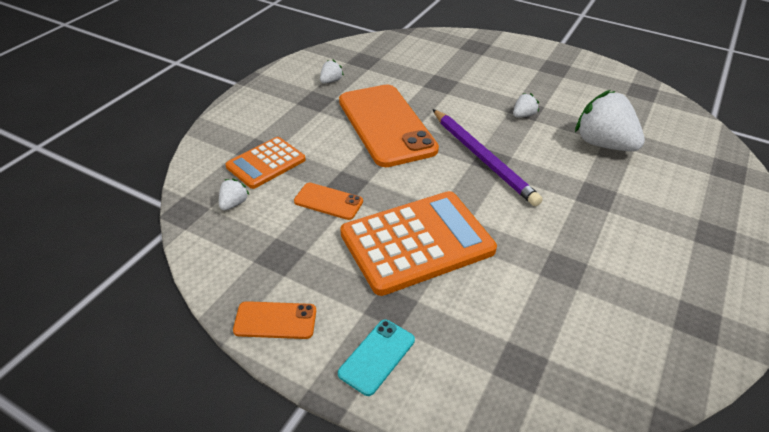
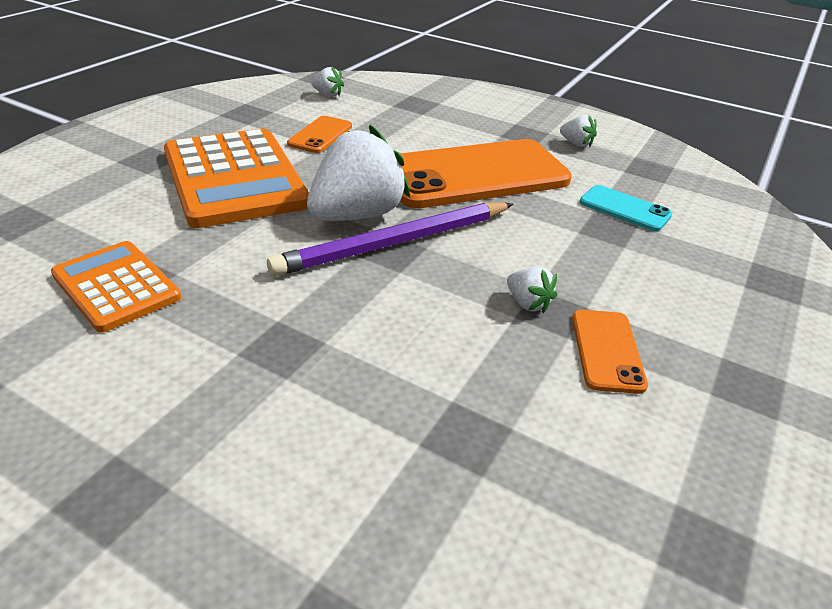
camera: 90 degrees right, 5 degrees down
(266, 163) = (392, 107): orange calculator -> orange calculator (116, 286)
(275, 320) = (166, 110): orange phone -> orange phone (607, 350)
(377, 357) = (92, 148): turquoise phone -> turquoise phone (624, 209)
(603, 144) = (440, 396): white strawberry -> white strawberry (357, 215)

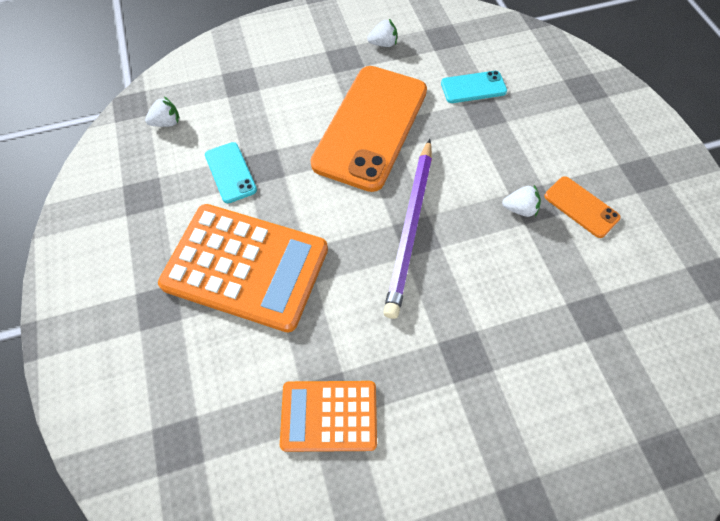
camera: 45 degrees left, 25 degrees up
(320, 135) = (230, 172): orange phone -> turquoise phone
(357, 215) = (361, 225): white strawberry -> none

